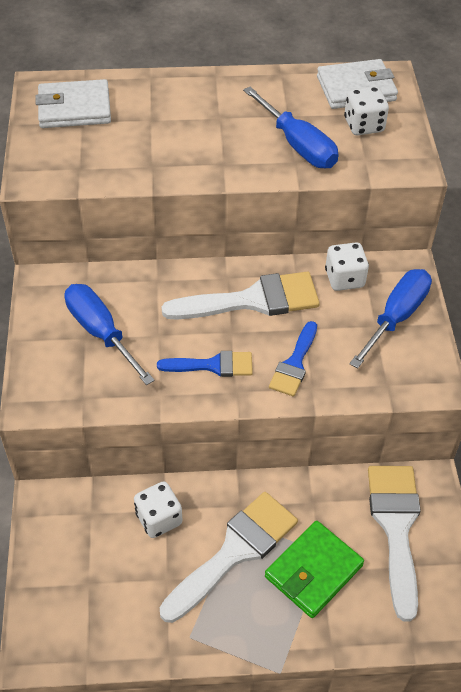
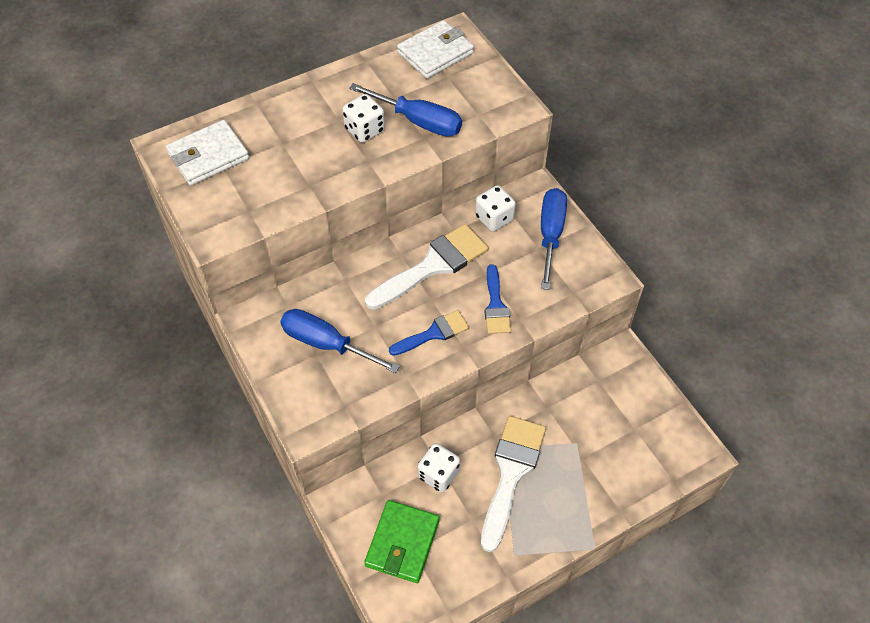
camera: 25 degrees left, 5 degrees up
(313, 571) = (577, 461): green wallet -> green wallet (402, 543)
(363, 125) = (460, 84): white dice -> white dice (364, 130)
(396, 527) = (617, 399): white brush -> none

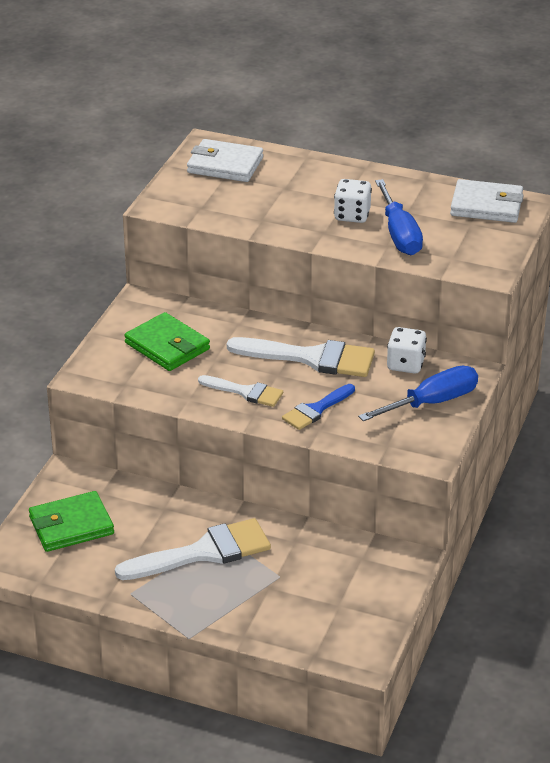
camera: 50 degrees right, 20 degrees down
(326, 344) = (167, 346): blue screwdriver -> green wallet
(434, 333) = (246, 392): blue brush -> white brush
(438, 474) = (154, 512): white dice -> none

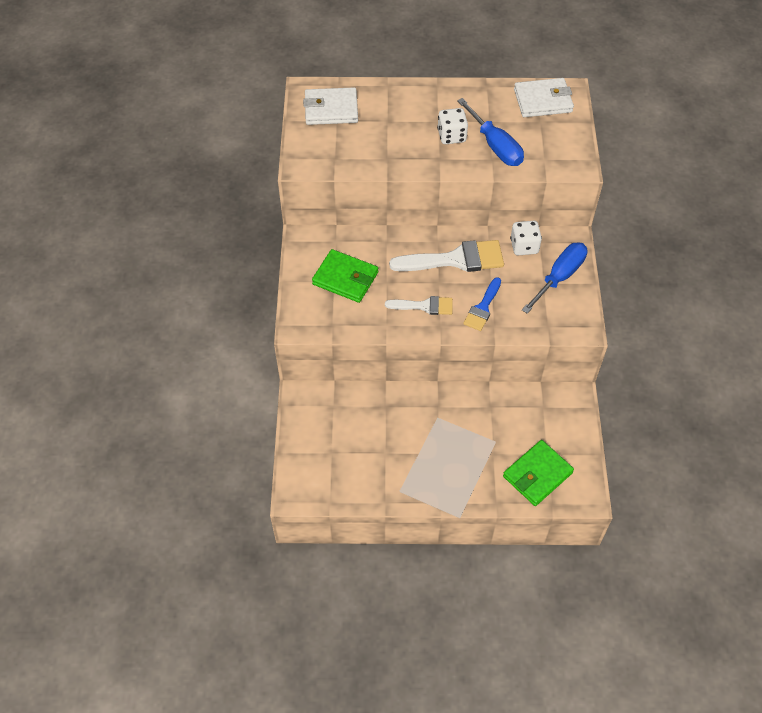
camera: 20 degrees left, 20 degrees up
(71, 526) = (327, 443): green wallet -> green wallet (537, 475)
(204, 552) = (433, 437): white brush -> none

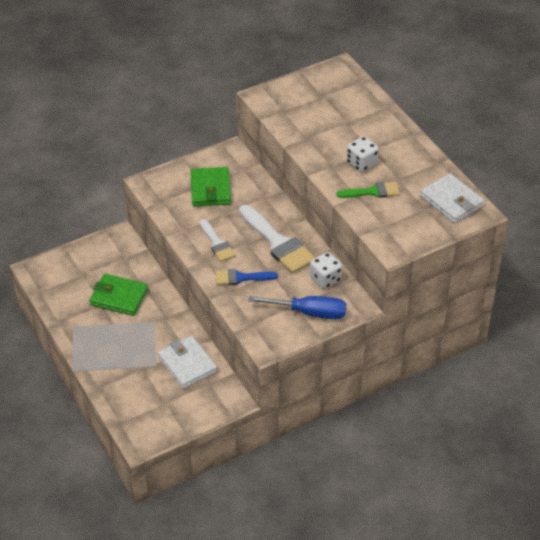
camera: 60 degrees right, 10 degrees down
(331, 109) = (331, 88): white wallet -> white wallet (187, 364)
(495, 146) = (373, 192): blue screwdriver -> green brush
(537, 475) = (141, 403): green wallet -> green wallet (119, 297)

